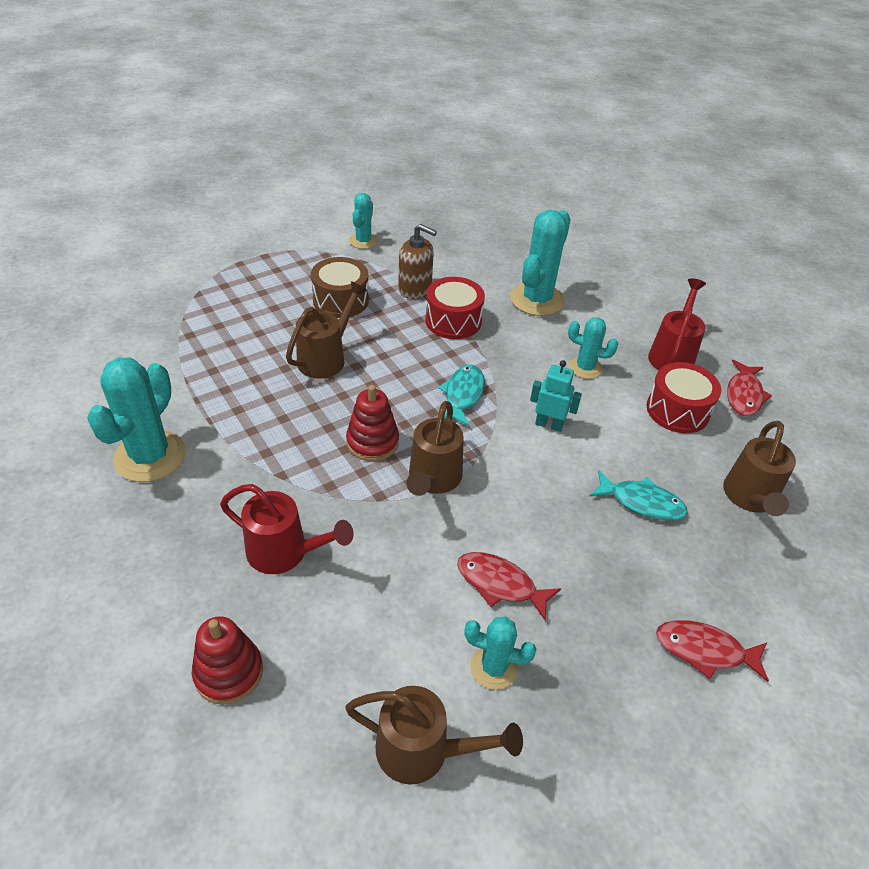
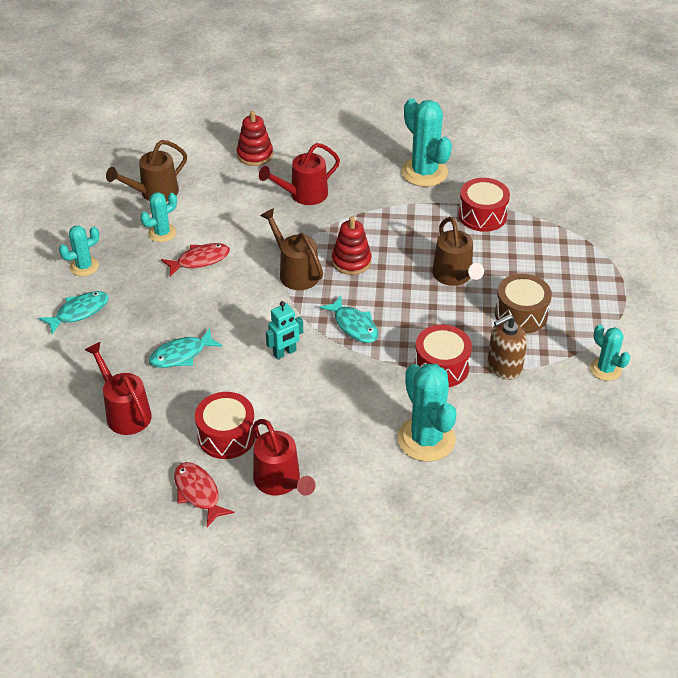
camera: 130 degrees right, 0 degrees up
(205, 376) = (482, 215): none -> red drum
(585, 367) = (318, 412): turquoise cactus -> turquoise cactus (84, 266)
(704, 650) = (79, 312): red fish -> turquoise fish
(750, 498) = (125, 412): brown watering can -> red watering can

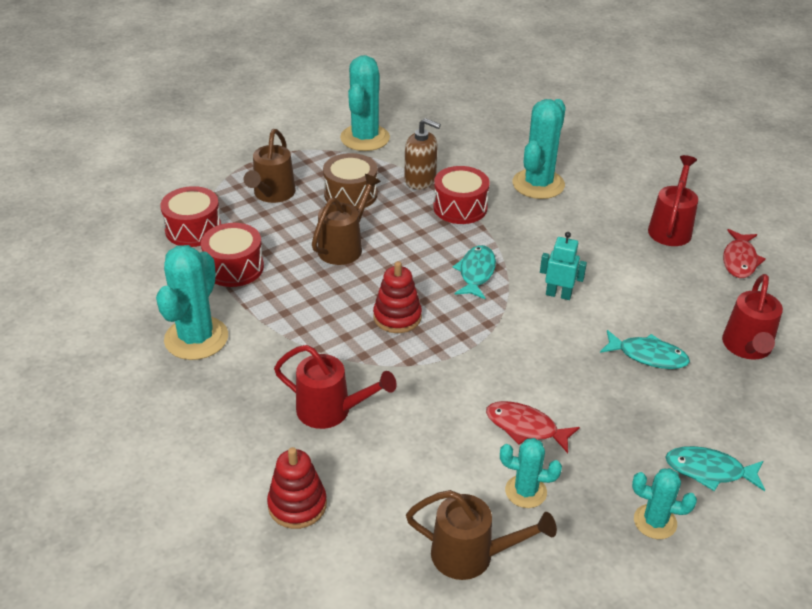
camera: 130 degrees left, 5 degrees down
(226, 436) = (678, 276): red drum -> red drum (193, 229)
(295, 272) = (456, 346): brown watering can -> brown watering can (272, 194)
(605, 369) = (365, 138): turquoise cactus -> turquoise cactus, size x1.76

